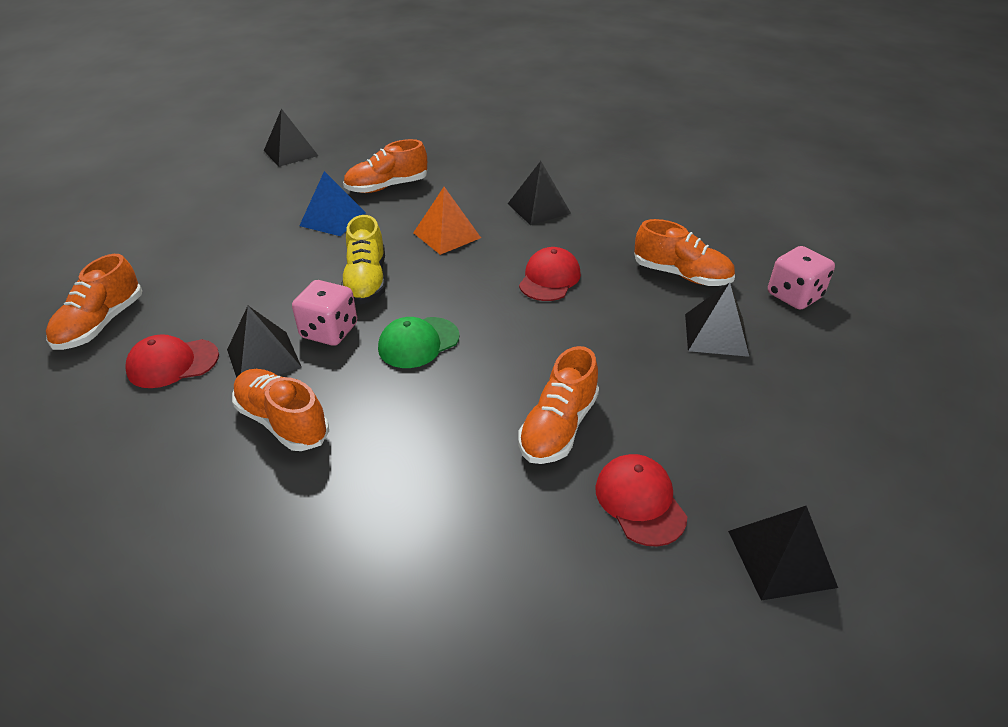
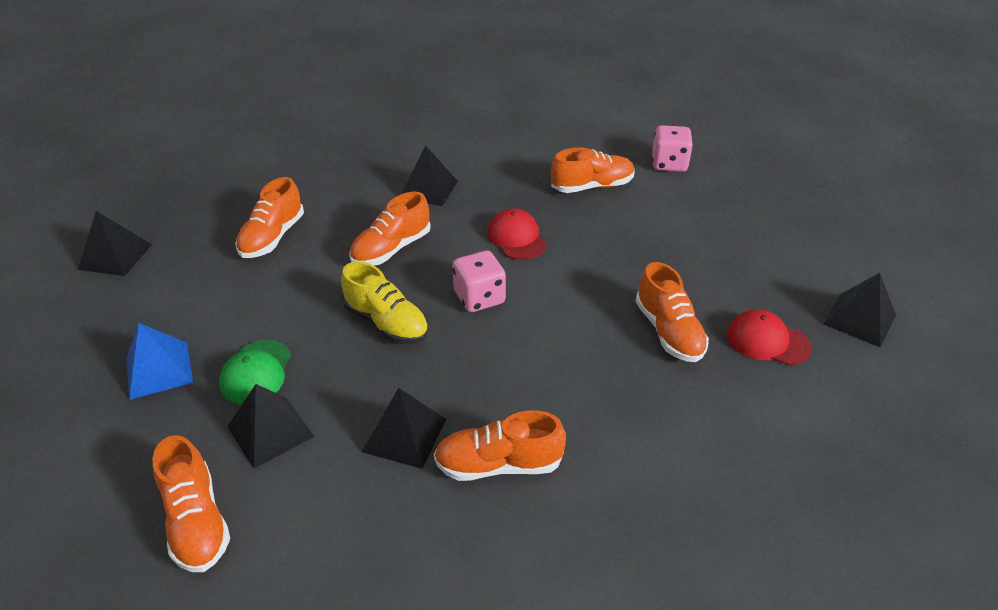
camera: 45 degrees left, 0 degrees up
(172, 363) = (332, 497): red cap -> none
(329, 331) = (422, 379): pink dice -> pink dice (479, 298)
(333, 219) = (269, 292): blue pyramid -> blue pyramid (159, 370)
(418, 343) = (501, 341): green cap -> green cap (256, 372)
(447, 235) = (391, 249): orange pyramid -> orange shoe
(716, 334) = (664, 214): black pyramid -> black pyramid (270, 431)

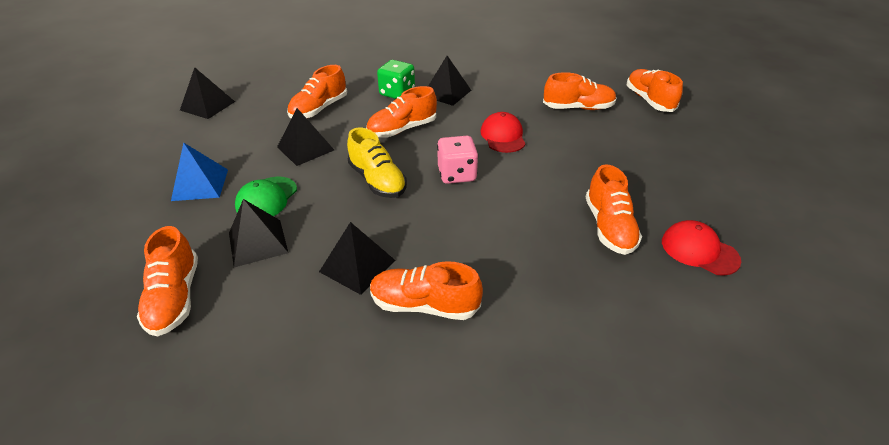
camera: 15 degrees right, 0 degrees up
(366, 199) = (397, 93): none -> green dice
(669, 164) = (649, 100): pink dice -> orange shoe
(859, 319) = (795, 248): black pyramid -> black pyramid (305, 148)

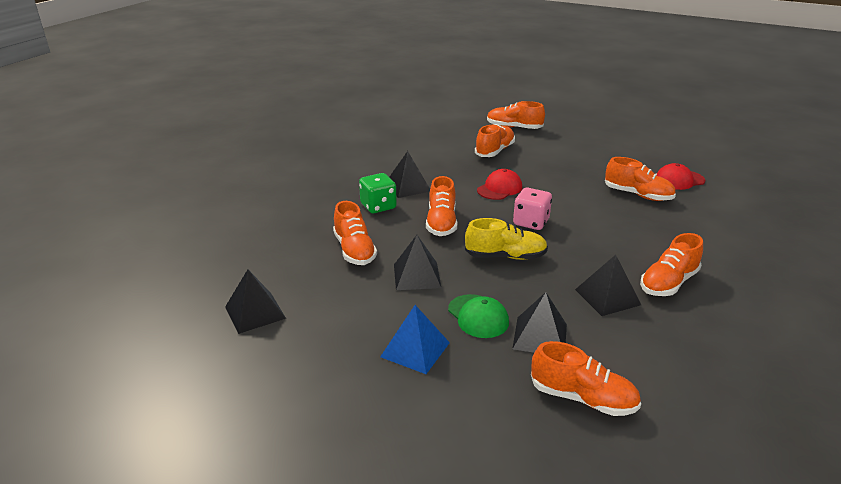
camera: 55 degrees left, 10 degrees down
(503, 136) = (499, 188): red cap -> red cap turned 105 degrees clockwise

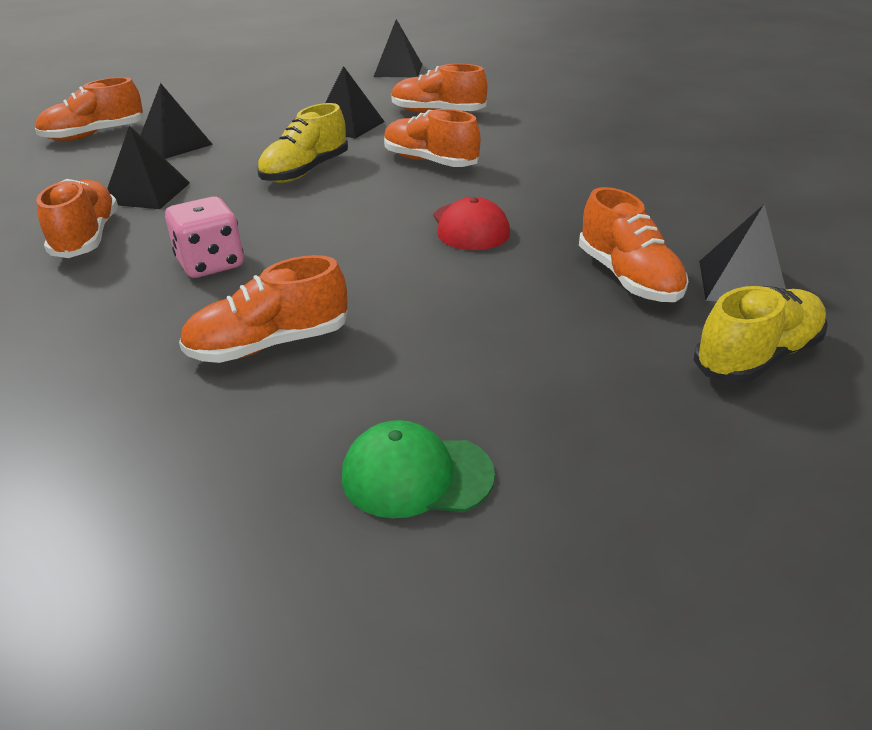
camera: 125 degrees right, 5 degrees up
(378, 206) = (521, 141): green dice -> none
(408, 186) = (558, 169): black pyramid -> black pyramid (743, 283)
(415, 349) = (257, 102): blue pyramid -> none
(478, 316) = (246, 131): green cap -> green cap (416, 475)
(514, 128) = (756, 357): orange shoe -> yellow shoe
(531, 222) = (346, 212): pink dice -> pink dice (210, 264)
(679, 180) = (232, 446): red cap -> none

